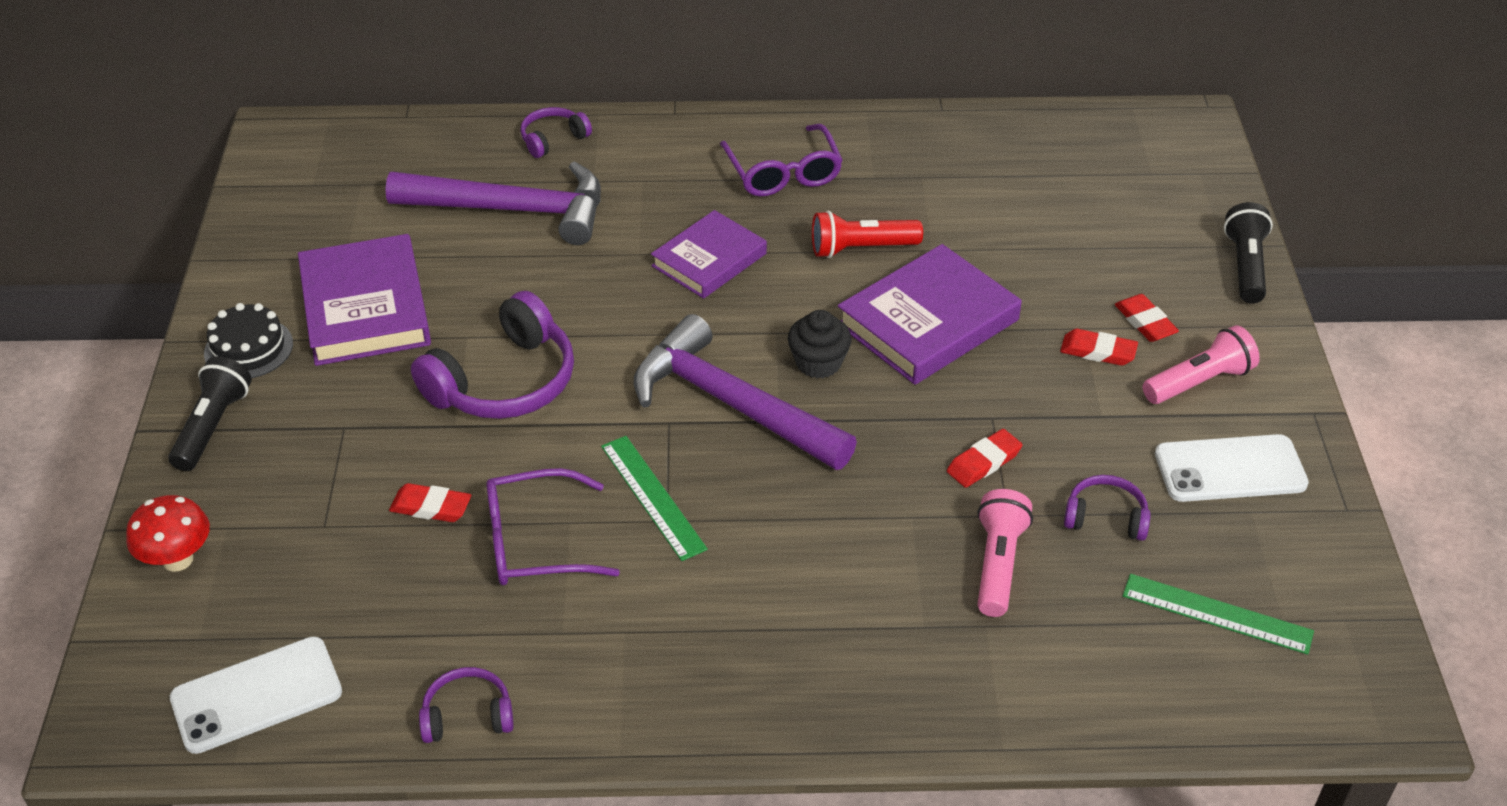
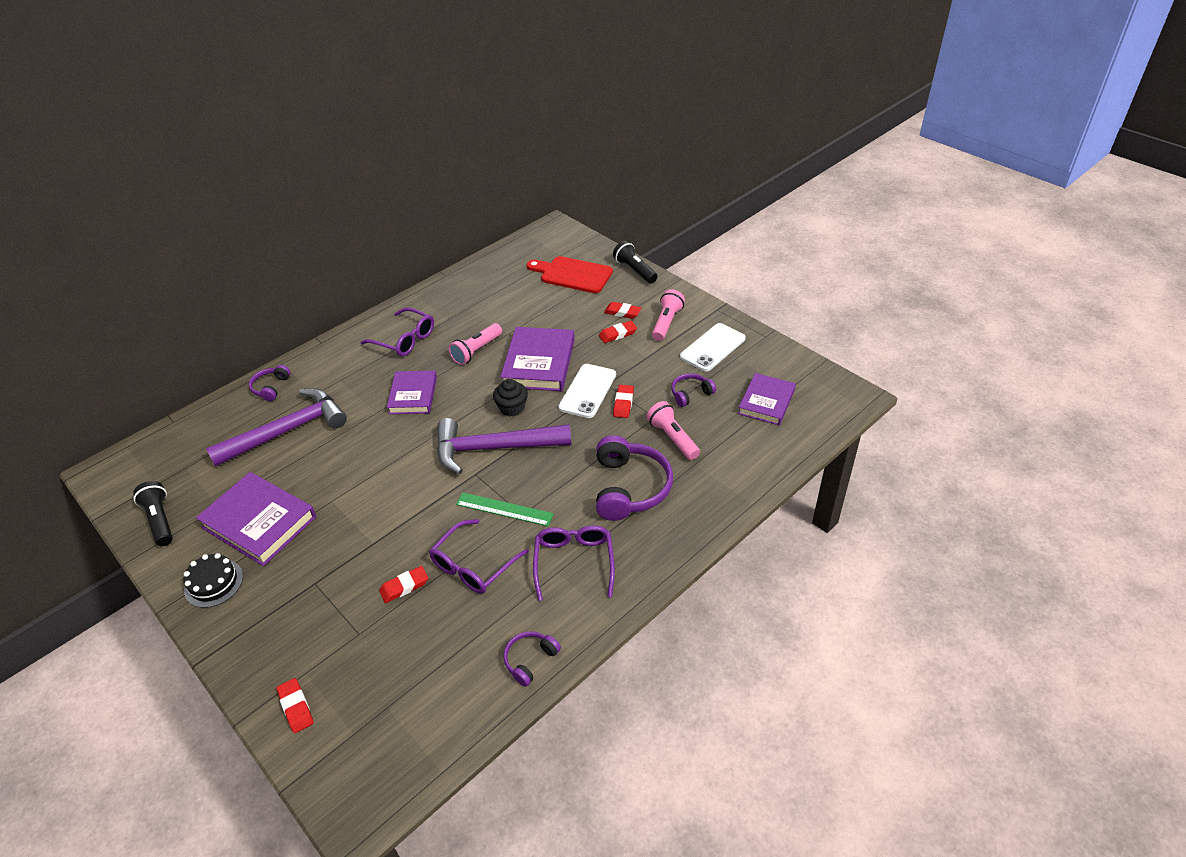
camera: 40 degrees left, 0 degrees up
(178, 559) = (296, 707): red mushroom -> red eraser
(213, 426) = (238, 632): black flashlight -> black flashlight (160, 520)
(256, 695) = (417, 734): white phone -> white phone (588, 391)
(504, 382) = (375, 508): purple headphones -> purple headphones (630, 488)
(659, 635) = (574, 562): none -> purple glasses
(861, 248) = (476, 351): red flashlight -> pink flashlight
(1134, 215) = (572, 274): none -> red cutting board
(1217, 614) = (766, 402): green ruler -> purple book

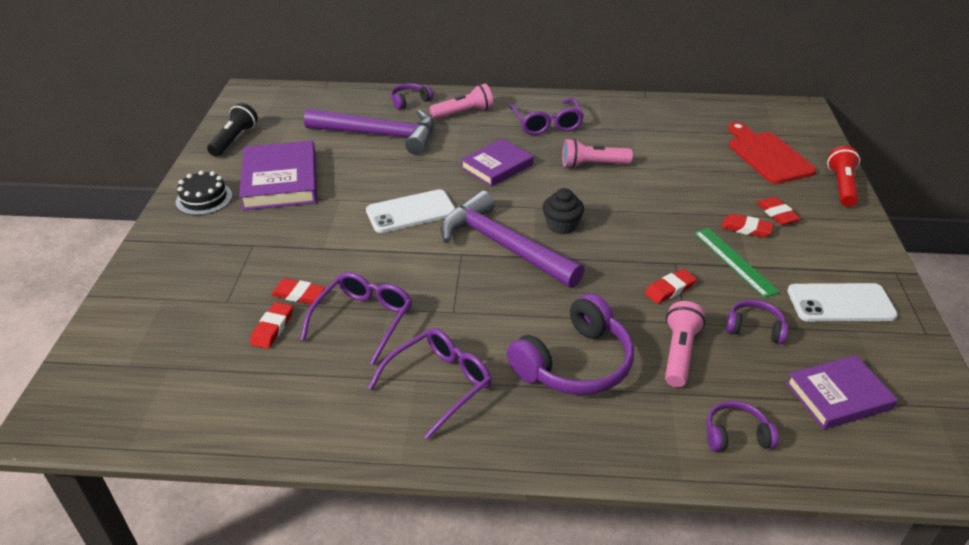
camera: 45 degrees right, 5 degrees down
(296, 707) = (127, 316): red eraser -> red eraser (272, 328)
(473, 565) = (363, 320): purple glasses -> purple glasses turned 120 degrees clockwise
(504, 509) = (445, 297): green ruler -> green ruler (734, 261)
(530, 660) = (297, 428): purple headphones -> purple headphones (736, 435)
(539, 363) = (634, 206): purple book -> none
(588, 391) = (649, 256): white phone -> white phone (411, 212)
(635, 270) = (841, 186): black flashlight -> red flashlight
(666, 323) = (815, 250): pink flashlight -> pink flashlight (464, 113)

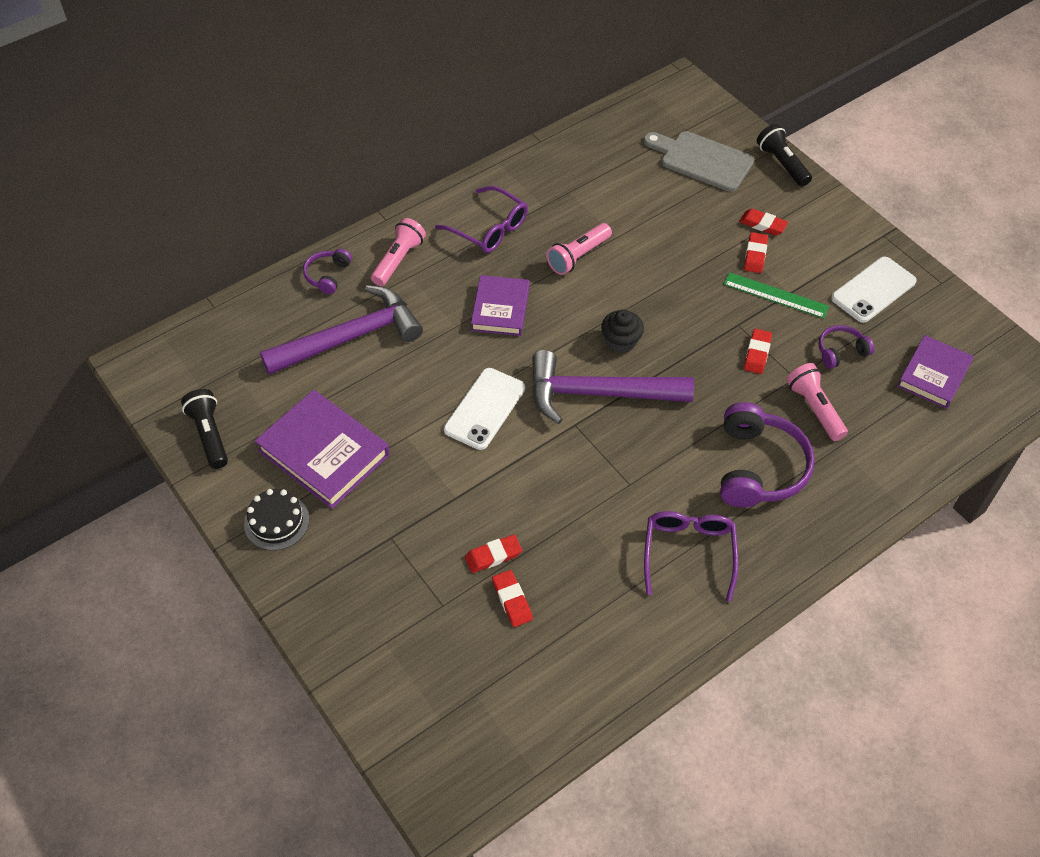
camera: 40 degrees left, 15 degrees up
(363, 320) = (572, 541): purple glasses -> none
(736, 435) = (904, 451): purple headphones -> none
(746, 229) = (755, 255): red eraser -> red eraser turned 60 degrees counterclockwise
(767, 155) = (701, 160): red cutting board -> grey cutting board
(841, 186) = (782, 164): red flashlight -> black flashlight

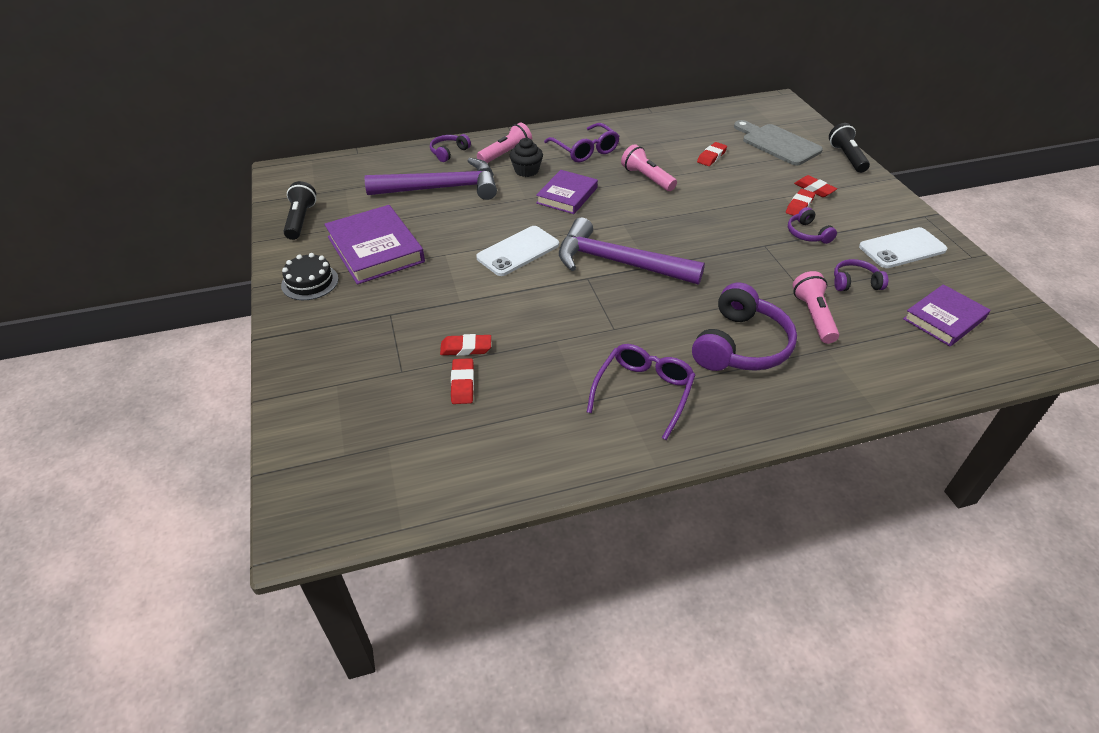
camera: 20 degrees right, 10 degrees down
(578, 256) = (647, 178): pink flashlight -> pink flashlight turned 75 degrees clockwise
(621, 341) = (655, 234): black cupcake -> black cupcake (526, 171)
(757, 353) = (774, 267): red eraser -> red eraser (711, 157)
(775, 295) = (807, 234): green ruler -> purple headphones

